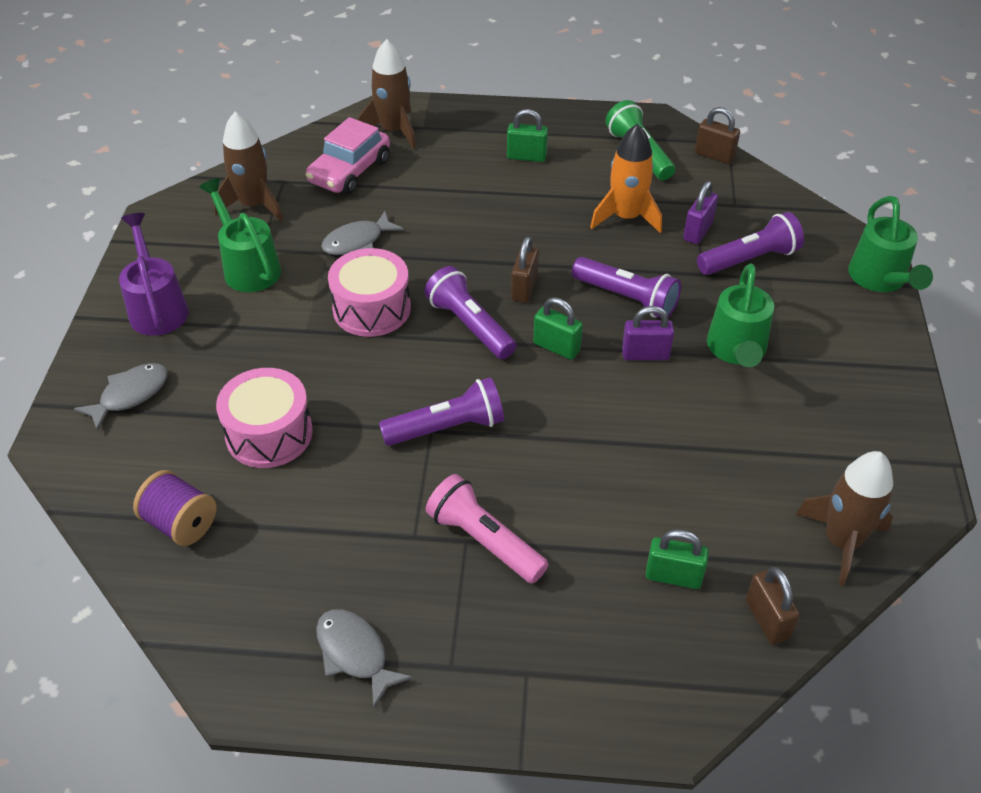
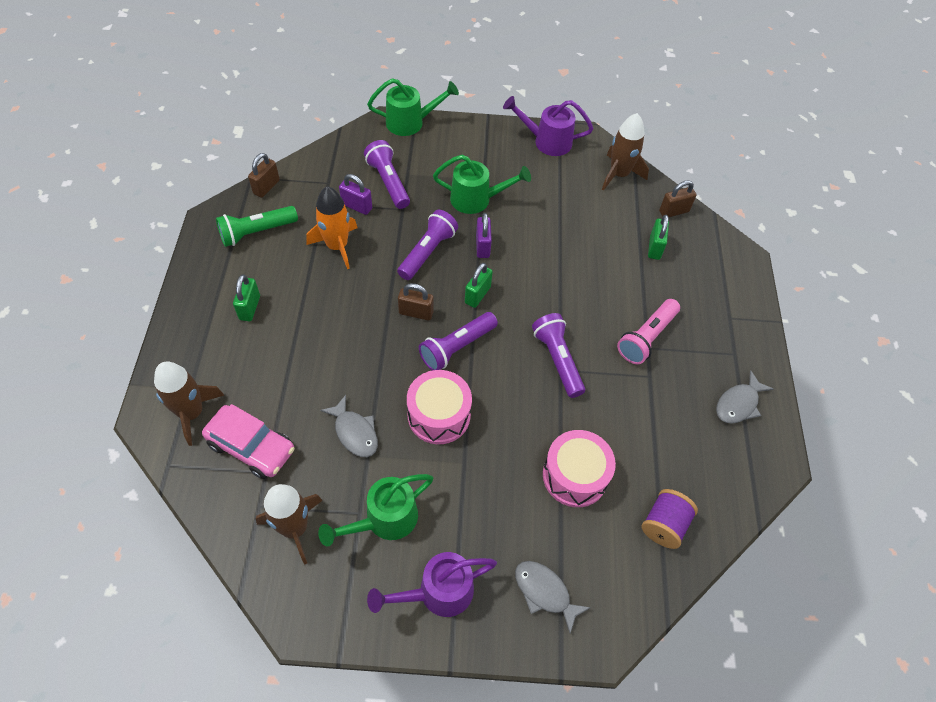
camera: 95 degrees left, 10 degrees up
(894, 443) = (547, 141): none -> purple watering can

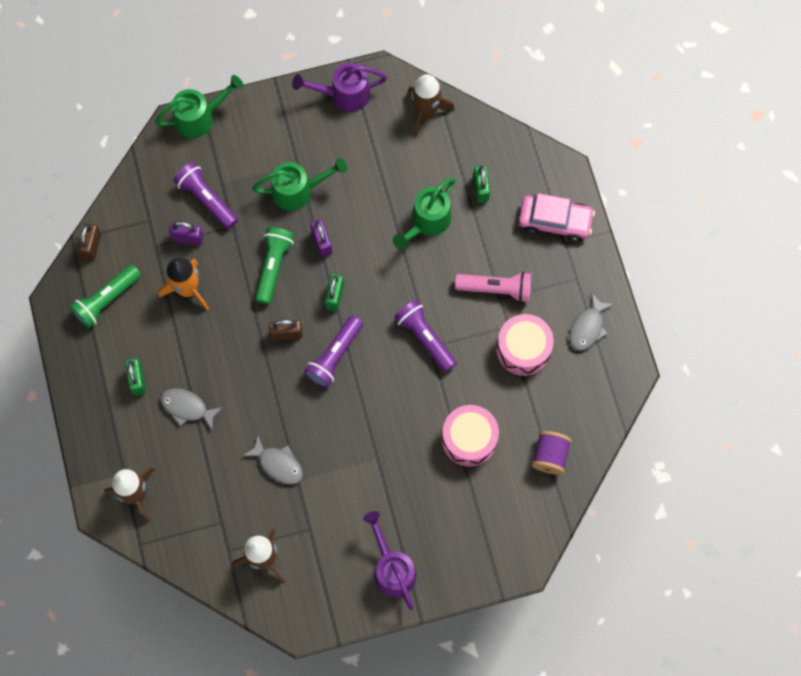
camera: 15 degrees left, 15 degrees up
(251, 447) = (199, 505): pink car -> pink car (555, 221)
(384, 520) = (331, 527): green watering can -> green watering can (427, 222)
(427, 252) = (273, 267): purple flashlight -> green flashlight
(438, 592) = (392, 568): purple watering can -> purple watering can turned 105 degrees clockwise
(439, 415) = (341, 425): pink drum -> pink drum (523, 349)
(545, 592) = (472, 540): grey fish -> grey fish (187, 407)
(646, 338) = (496, 289): pink flashlight -> pink flashlight turned 105 degrees counterclockwise
(674, 211) = (489, 140): brown padlock -> none

